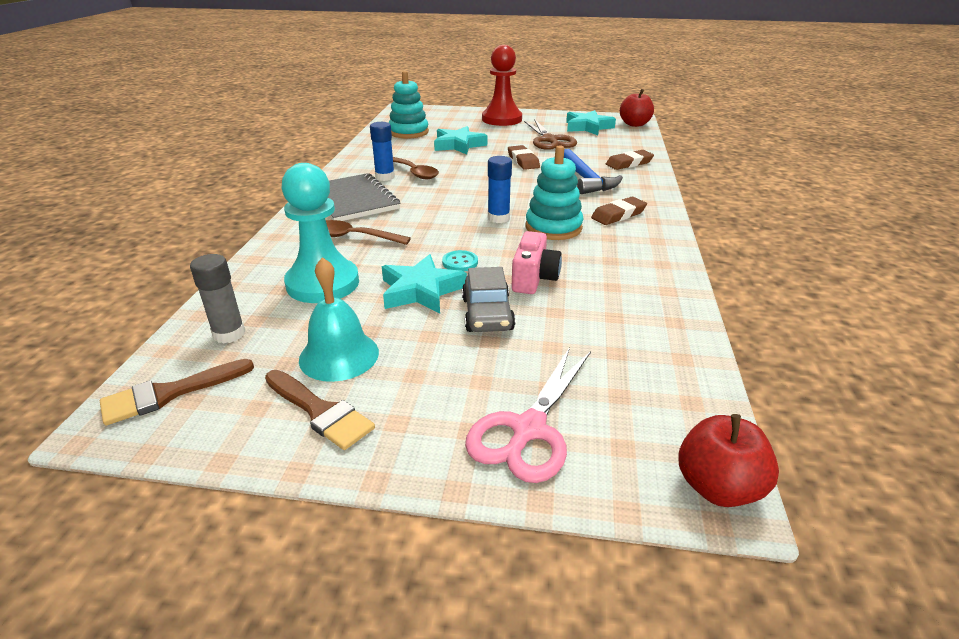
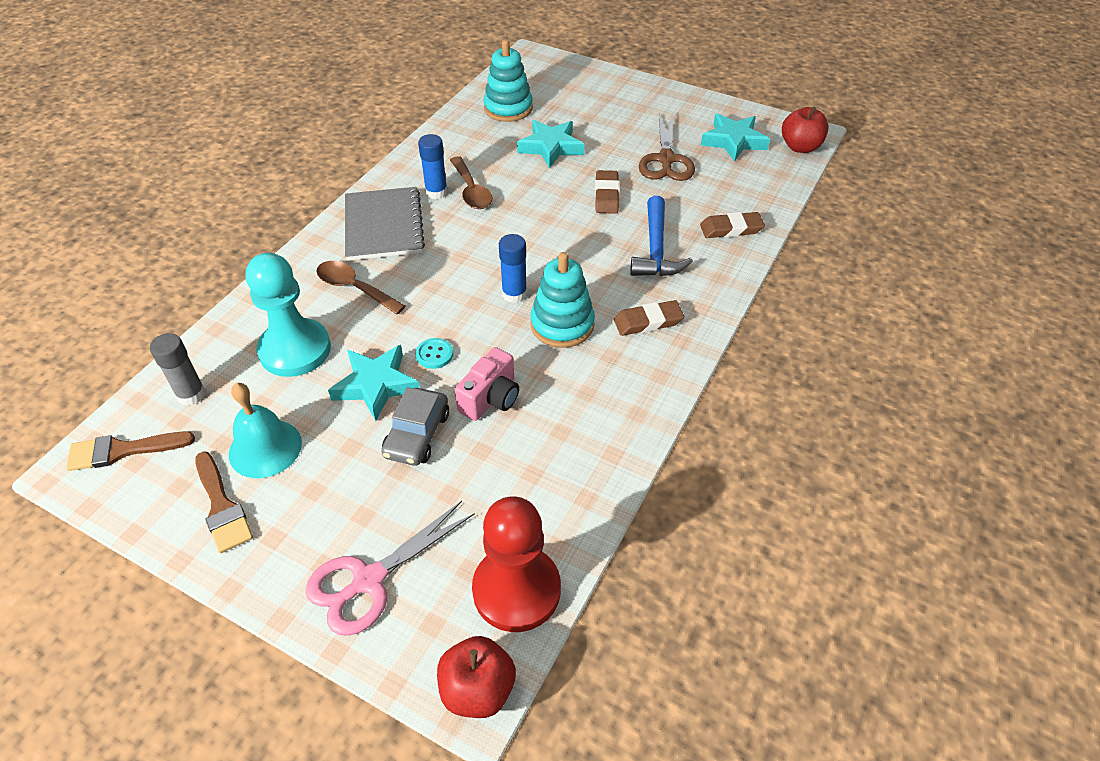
camera: 20 degrees right, 15 degrees up
(502, 119) = (635, 102): red pawn -> red pawn (516, 590)

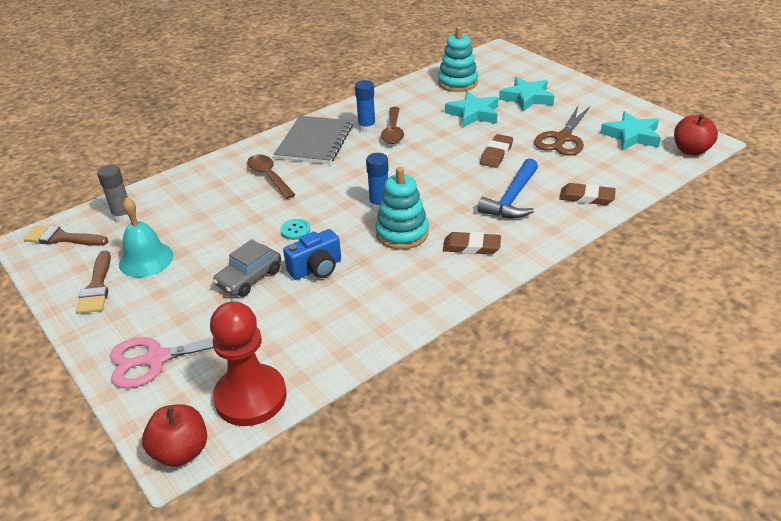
camera: 25 degrees right, 10 degrees down
(295, 350) = (204, 205): turquoise pawn -> none
(376, 385) = (242, 240): turquoise star -> turquoise star (527, 98)
(491, 398) = (316, 268): pink camera -> blue camera

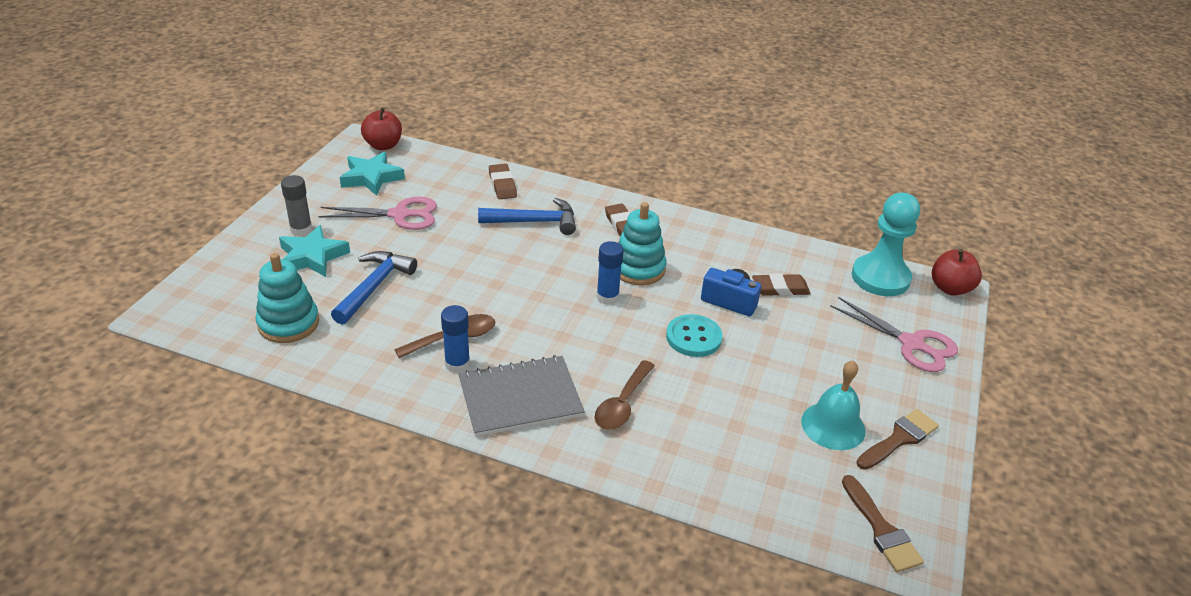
camera: 125 degrees left, 0 degrees up
(123, 216) = (798, 497): grey glue stick -> grey glue stick (301, 229)
(249, 278) = (781, 337): grey car -> none
(250, 397) = (880, 278): red pawn -> turquoise pawn
(295, 230) = (693, 337): turquoise button -> turquoise button, size x1.67
(473, 114) = (374, 287): turquoise star -> blue hammer
(496, 154) = (458, 249): brown eraser -> brown eraser (780, 288)
(563, 138) = (400, 215): brown scissors -> pink scissors

